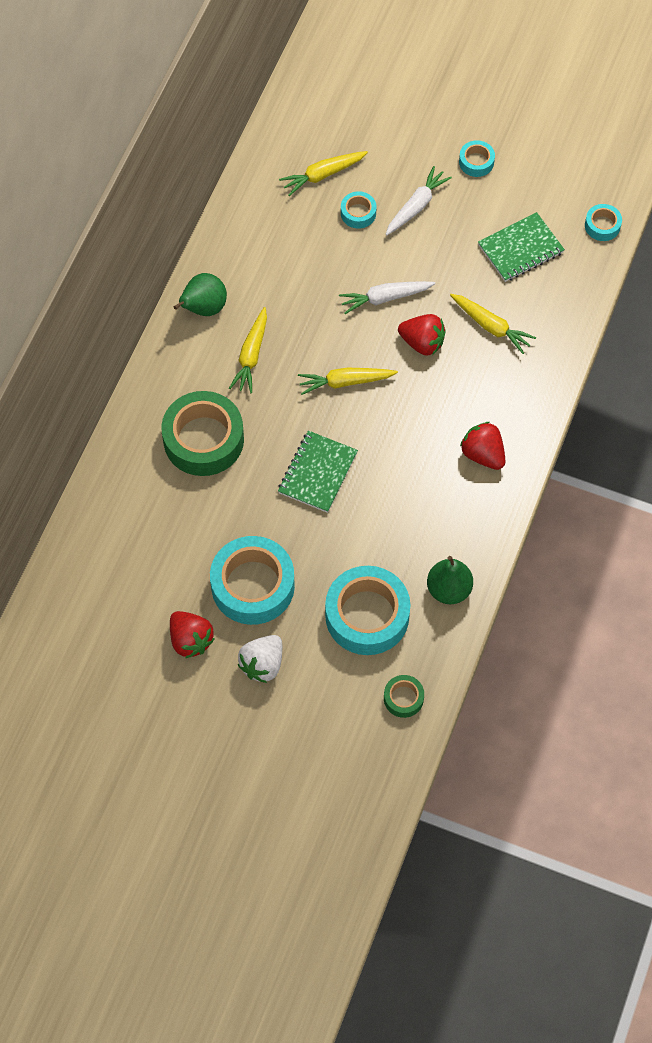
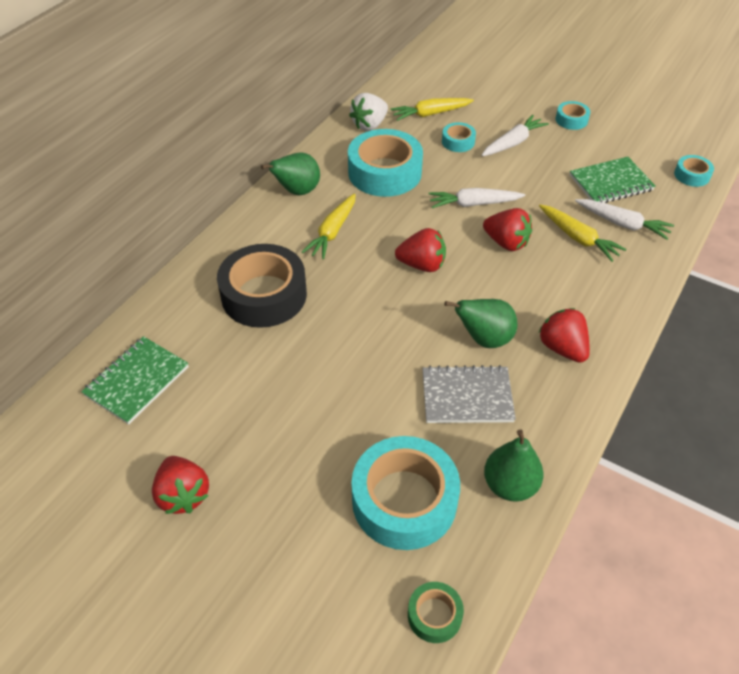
camera: 10 degrees right, 15 degrees down
(203, 439) = (264, 295): green tape -> black tape
(253, 585) = (275, 444): turquoise tape -> turquoise tape (384, 172)
(262, 664) = (262, 539): white strawberry -> white strawberry (369, 125)
(317, 473) = (376, 341): green notebook -> green notebook (137, 381)
(345, 382) = (422, 265): yellow carrot -> red strawberry
(405, 516) = (467, 396): none -> grey notebook
(413, 456) = (484, 339): none -> green pear
(533, 302) = (622, 224): none -> white carrot

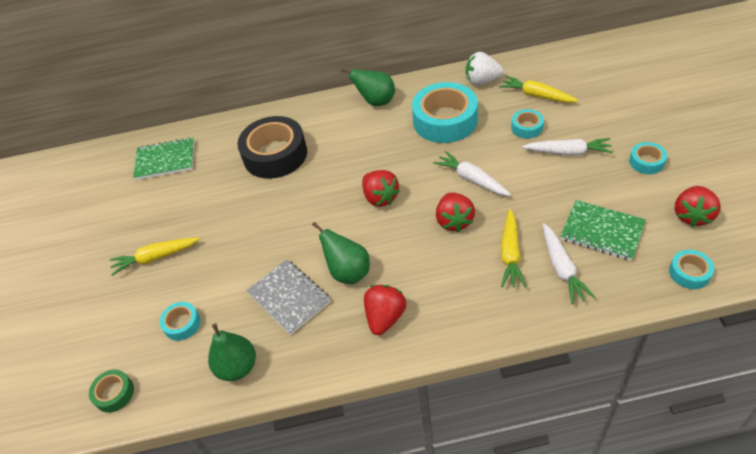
camera: 55 degrees right, 0 degrees up
(183, 495) = (110, 233): red strawberry -> red strawberry (692, 215)
(332, 232) = (360, 141): yellow carrot -> yellow carrot (156, 258)
(404, 500) = (182, 324): turquoise tape -> turquoise tape, size x0.47

